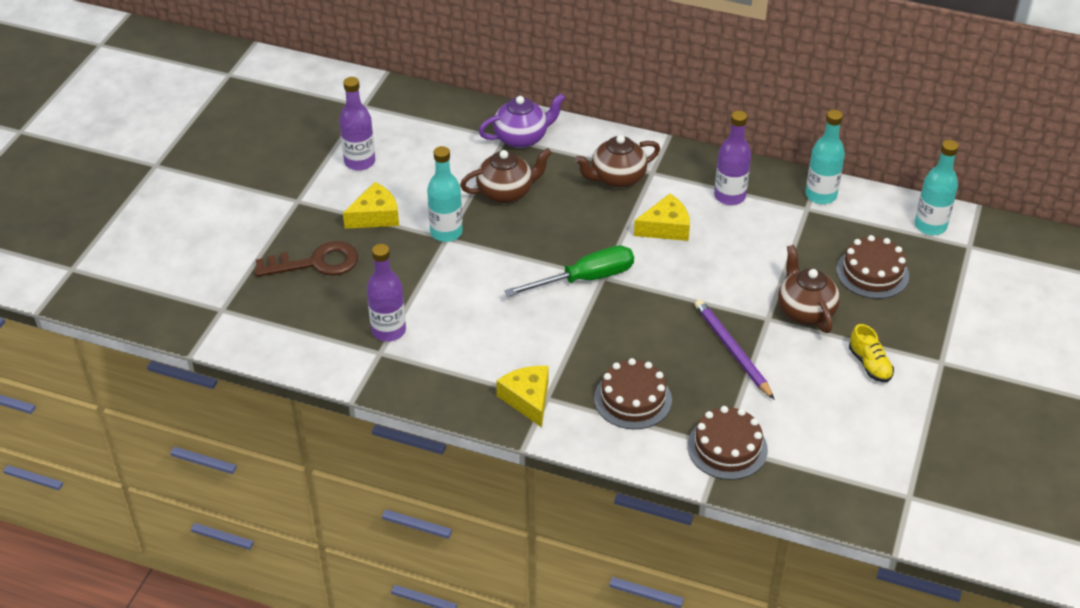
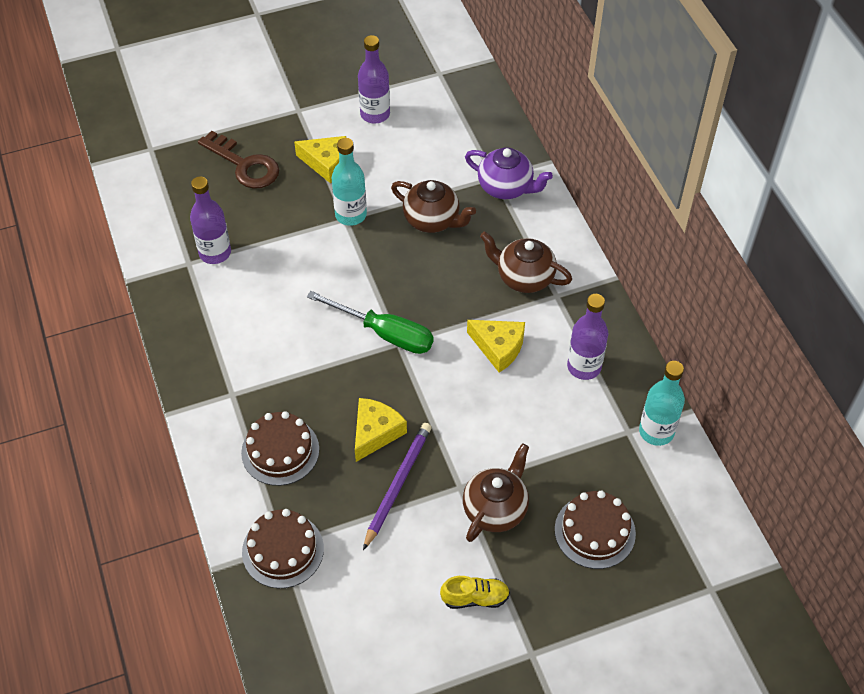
camera: 50 degrees right, 10 degrees up
(528, 399) = (220, 383): yellow cheese -> yellow cheese (375, 432)
(869, 364) = (475, 598): yellow shoe -> yellow shoe turned 120 degrees counterclockwise
(930, 226) = (705, 541): turquoise bottle -> none

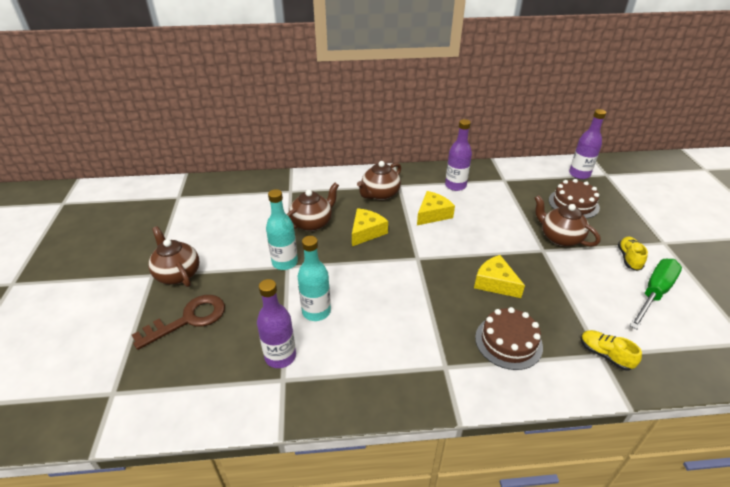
camera: 75 degrees left, 15 degrees down
(283, 550) = (605, 355): brown cake -> yellow shoe
(305, 130) = (178, 274): none -> brown teapot
(326, 163) = (223, 267): yellow cheese -> yellow cheese (366, 232)
(375, 114) = (192, 233): purple bottle -> purple bottle (579, 174)
(385, 333) = (406, 263): green screwdriver -> green screwdriver (654, 293)
(397, 484) = (541, 279): purple pencil -> none
(506, 187) = (302, 188): purple teapot -> none
(656, 431) = (505, 171): turquoise bottle -> turquoise bottle (316, 311)

